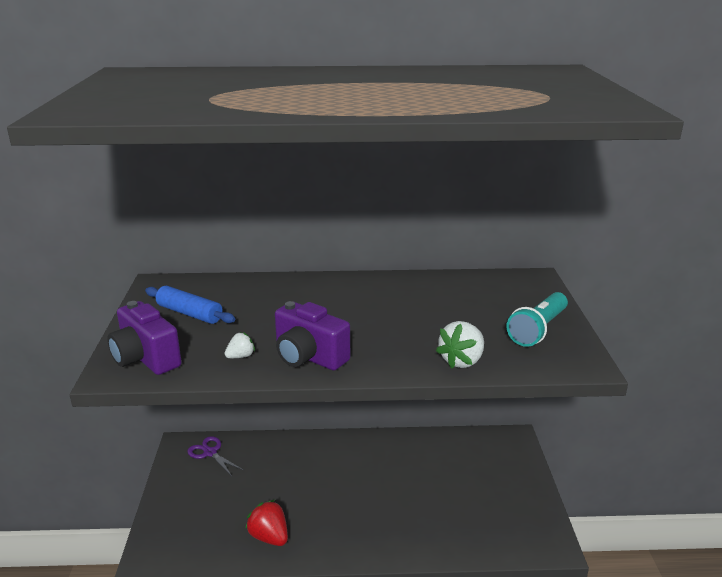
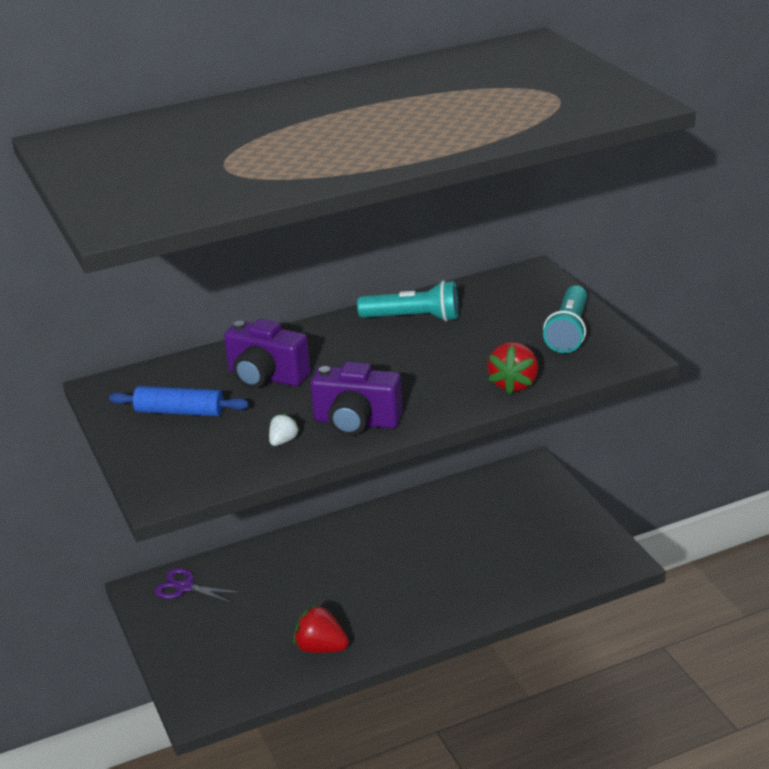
camera: 20 degrees left, 5 degrees up
(145, 358) = (180, 471): purple camera -> purple camera (266, 377)
(416, 289) = (413, 318): none -> turquoise flashlight
(462, 361) = (514, 384): white strawberry -> red strawberry

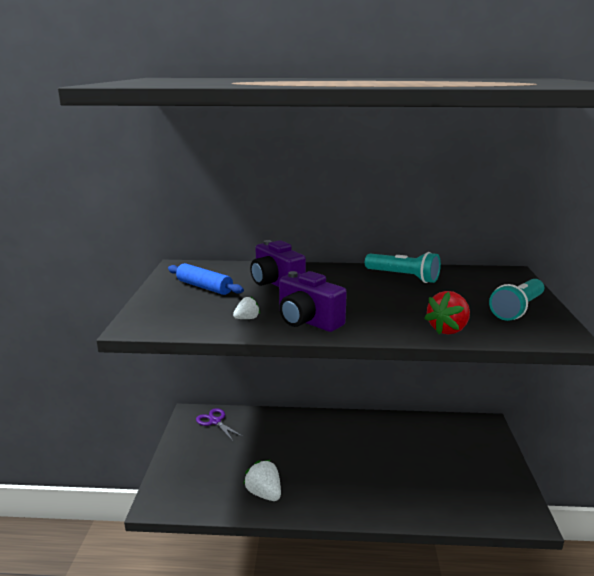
camera: 25 degrees right, 10 degrees down
(321, 648) = (264, 493): red strawberry -> white strawberry

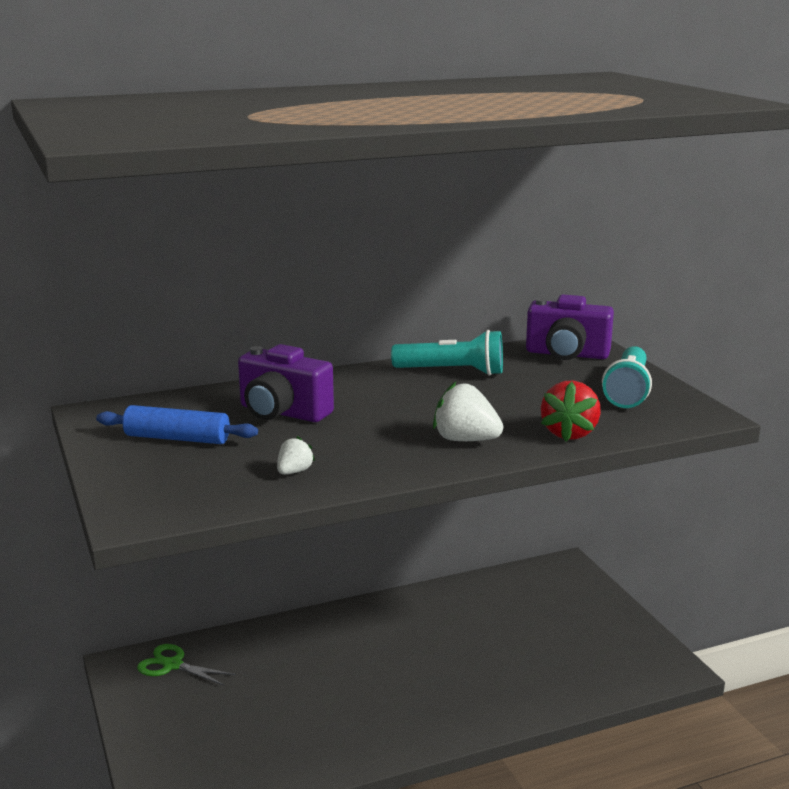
camera: 25 degrees left, 0 degrees up
(215, 421) = (172, 665): purple scissors -> green scissors
(264, 493) = (321, 743): white strawberry -> white strawberry (465, 440)
(307, 321) = (383, 458): purple camera -> purple camera (567, 354)

